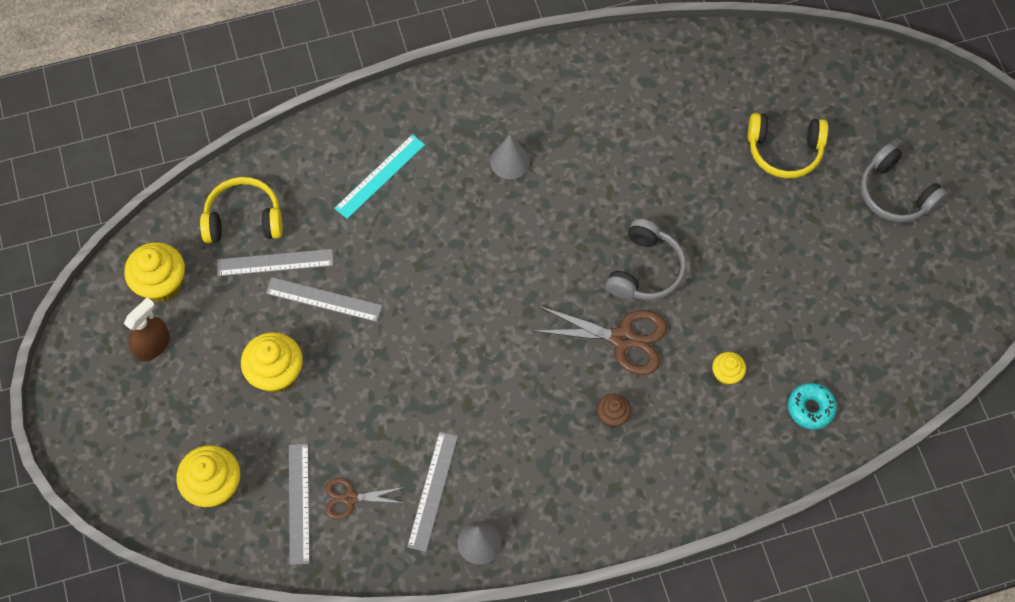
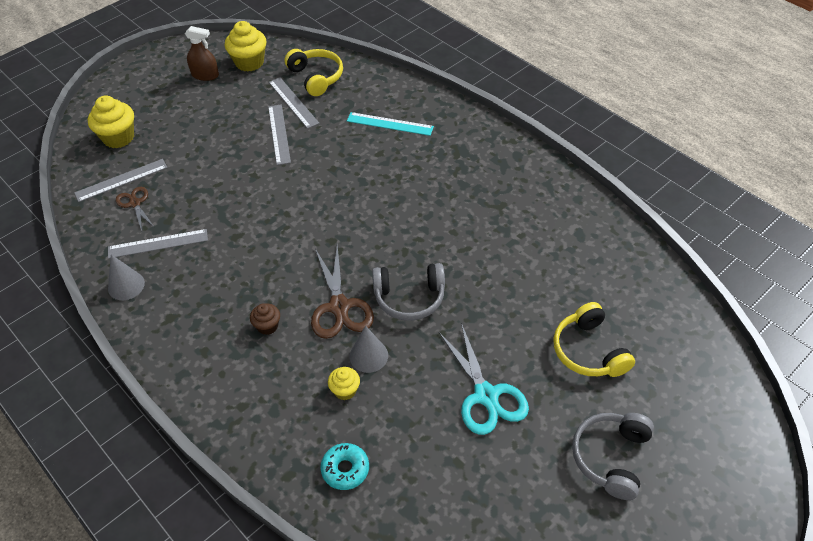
camera: 65 degrees right, 15 degrees down
(276, 373) = (212, 134): yellow cupcake -> none
(510, 161) = (449, 183): grey cone -> grey cone (368, 355)
(790, 258) = (486, 395): none -> turquoise scissors

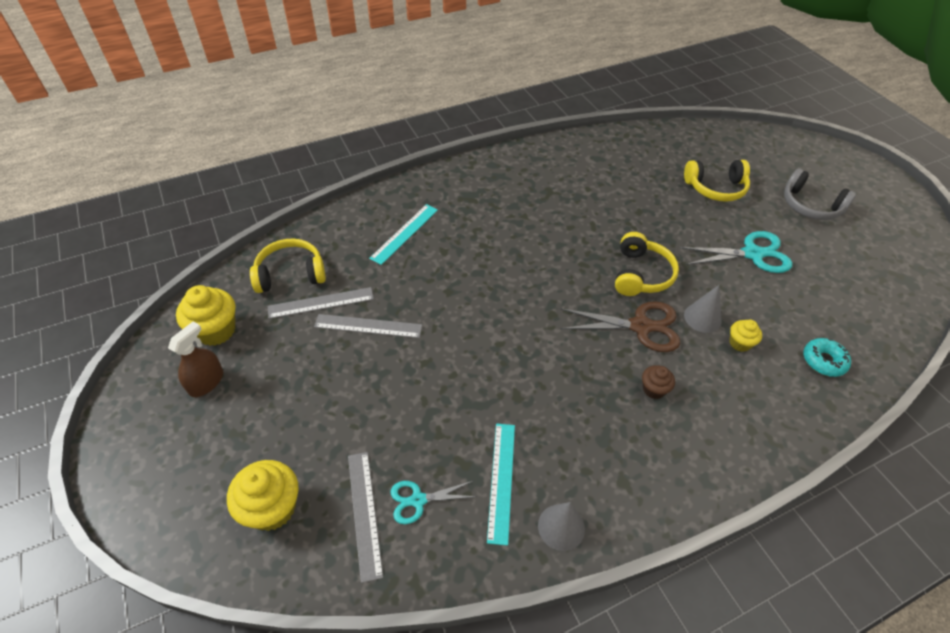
camera: 75 degrees left, 0 degrees up
(135, 203) = (418, 500): brown scissors -> turquoise scissors
(158, 244) = (501, 481): grey ruler -> turquoise ruler
(409, 298) = (641, 274): grey headphones -> yellow headphones

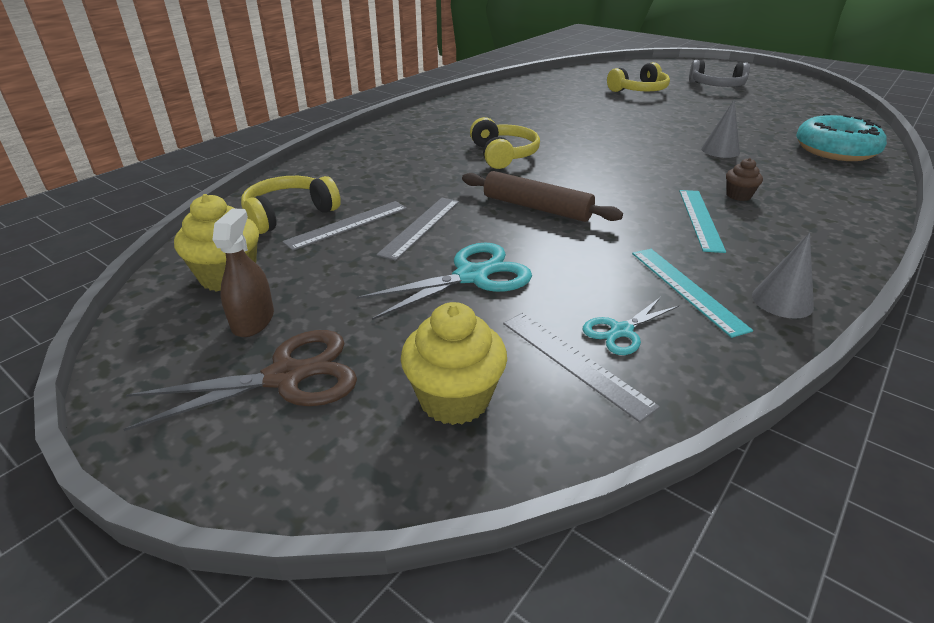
camera: 25 degrees left, 15 degrees down
(368, 326) = (420, 227): grey ruler -> grey ruler turned 45 degrees counterclockwise
(404, 233) = (394, 163): turquoise ruler -> turquoise ruler (700, 219)
(470, 337) = (536, 207): none -> brown rolling pin
(640, 326) = (679, 166): brown scissors -> brown scissors (285, 377)
(641, 274) = (642, 140): yellow headphones -> yellow headphones (503, 155)
(739, 343) = (766, 156): yellow cupcake -> none
(752, 254) = (710, 113): turquoise scissors -> turquoise scissors (471, 276)
(823, 361) = (835, 150): turquoise donut -> turquoise donut, size x1.89

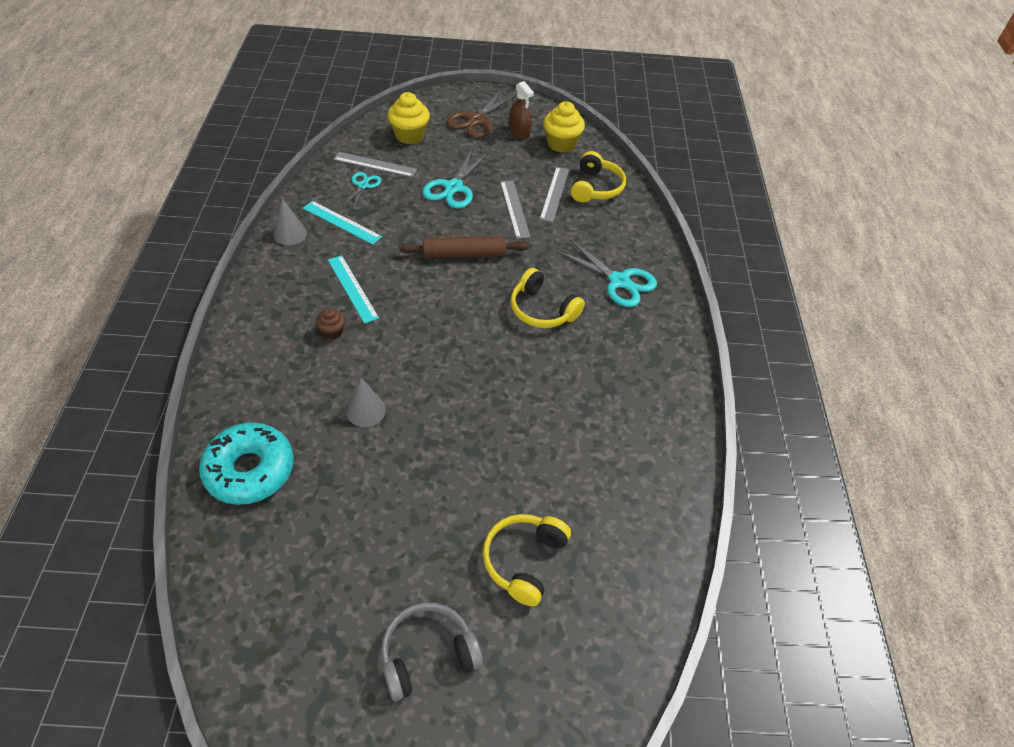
camera: 140 degrees right, 15 degrees up
(405, 150) = (619, 281): none -> turquoise scissors

